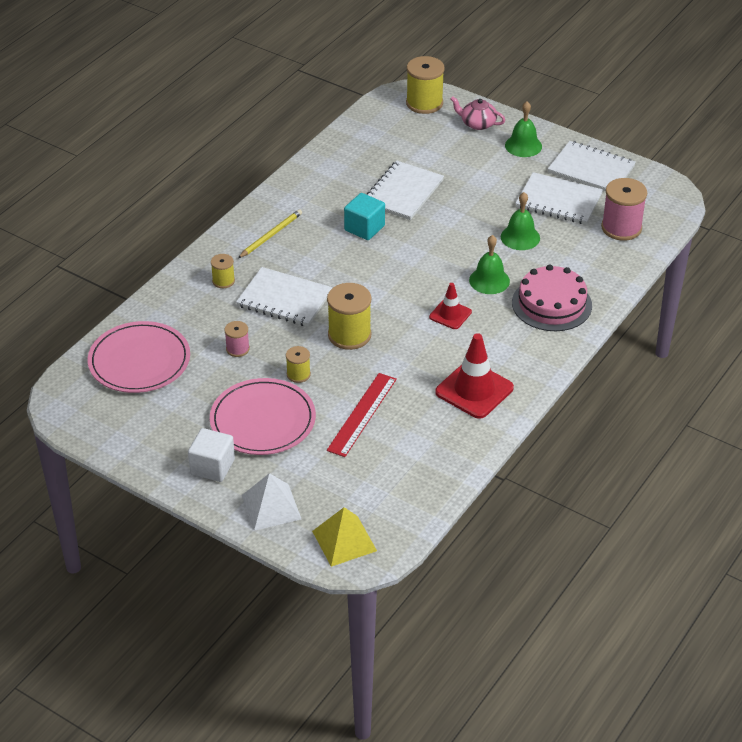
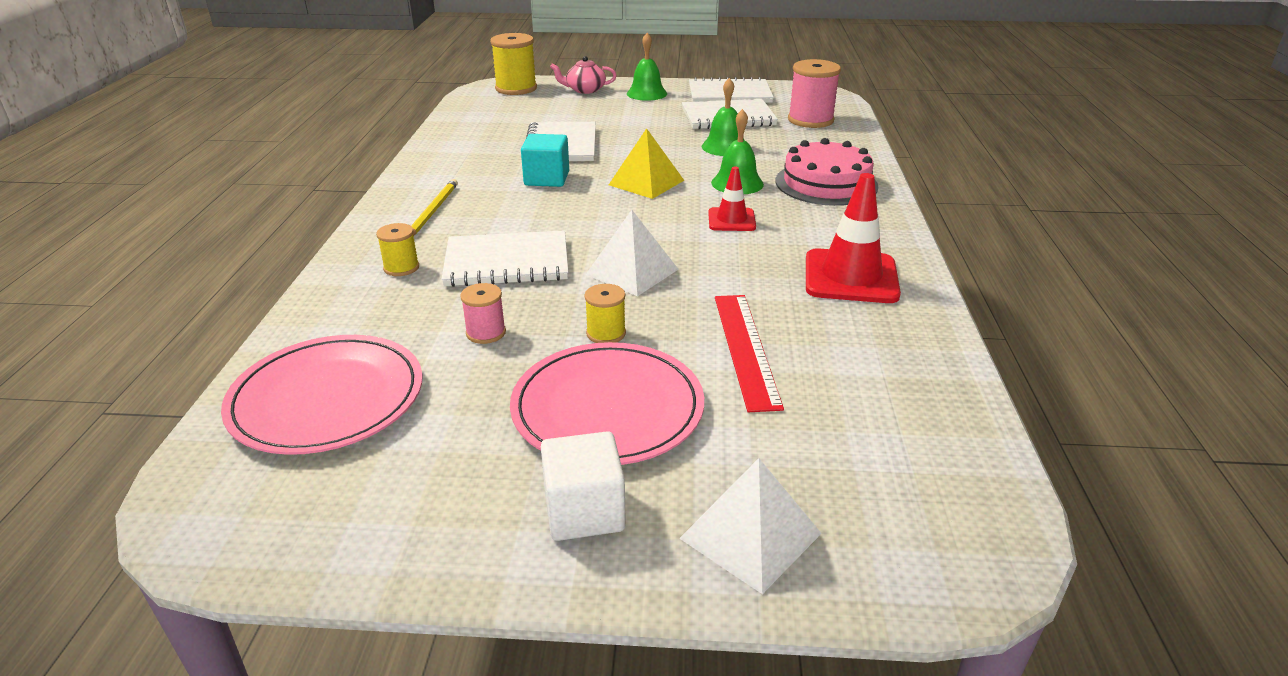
camera: 30 degrees left, 10 degrees down
(344, 540) = (928, 537): yellow pyramid -> yellow pyramid (646, 182)
(349, 335) = (632, 272): yellow spool -> white pyramid

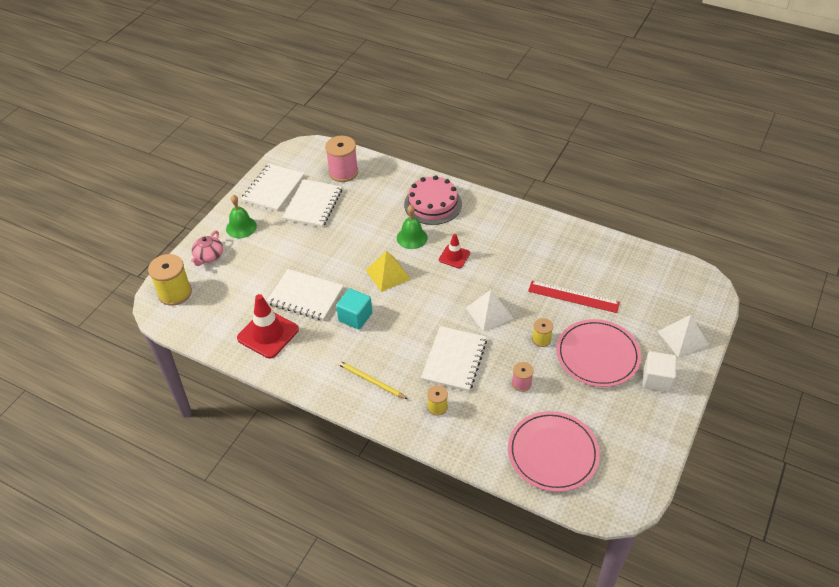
camera: 65 degrees left, 15 degrees up
(725, 147) = (359, 223): green bell -> none
(851, 277) = (531, 238): red traffic cone -> red traffic cone (268, 334)

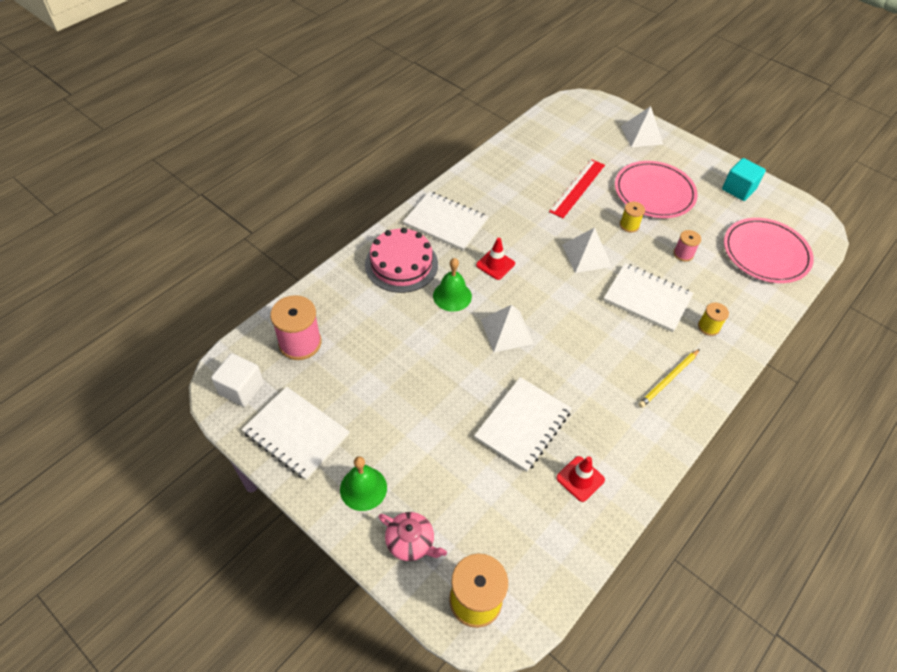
camera: 80 degrees left, 5 degrees up
(268, 334) = (580, 479): red traffic cone -> red traffic cone, size x0.58
(313, 205) = (351, 389): white notebook -> white notebook (445, 222)
(355, 317) = (569, 377): turquoise cube -> turquoise cube (738, 189)
(387, 274) = (507, 331): yellow pyramid -> white pyramid
(656, 379) = (687, 164): white cube -> white cube (241, 389)

